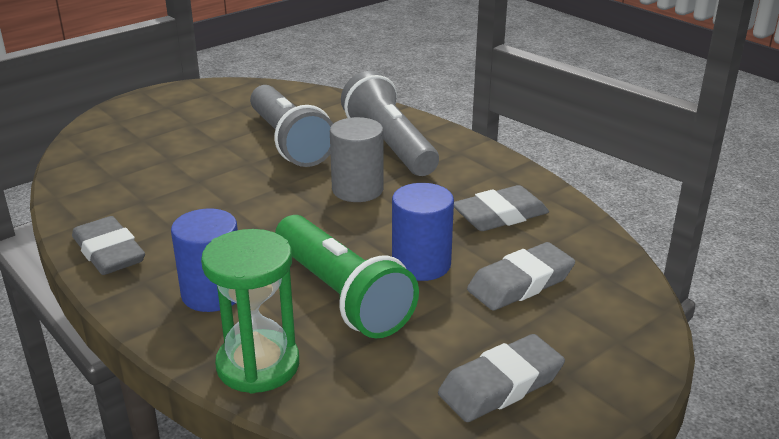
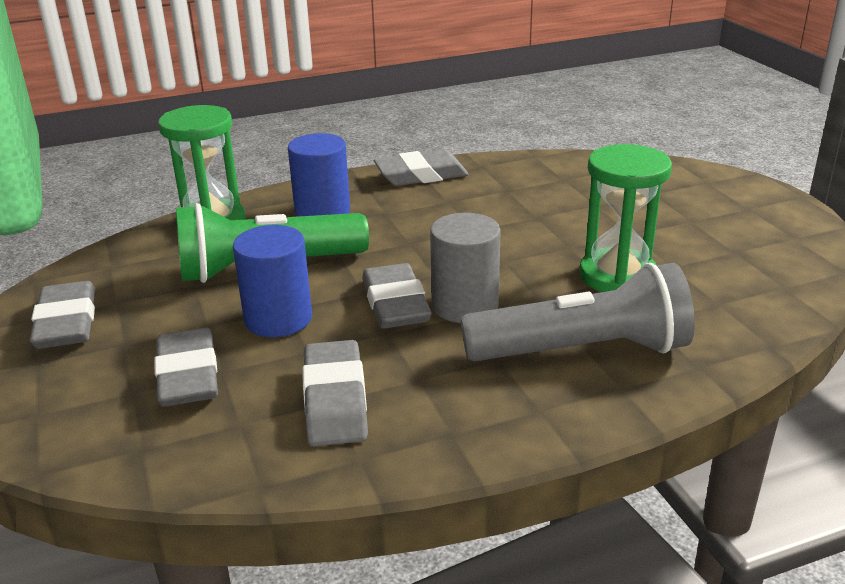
camera: 110 degrees right, 0 degrees up
(289, 142) = (617, 276): grey flashlight -> green hourglass
(370, 217) = (395, 304): none -> grey eraser

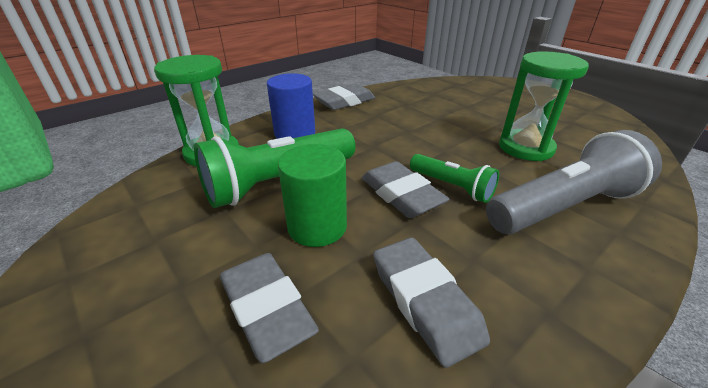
camera: 20 degrees left, 5 degrees up
(67, 323) = (108, 274): grey eraser -> none
(278, 319) = (317, 226): blue cylinder -> green cylinder
(465, 306) = (451, 187): grey cylinder -> green flashlight

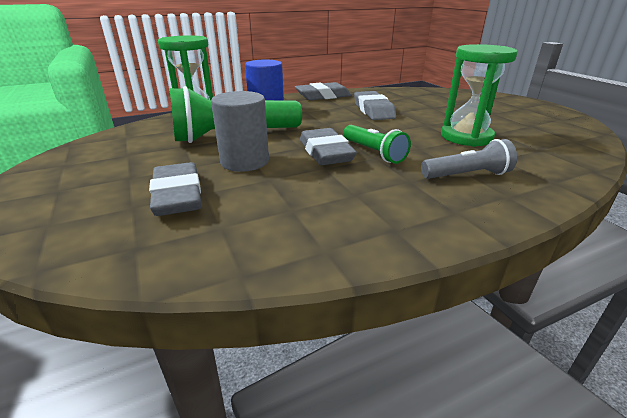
camera: 15 degrees right, 5 degrees down
(317, 226) = (244, 161): green cylinder -> grey cylinder
(425, 301) = (295, 209): grey eraser -> grey eraser (373, 110)
(563, 207) = (467, 175): grey flashlight -> grey flashlight, size x0.55

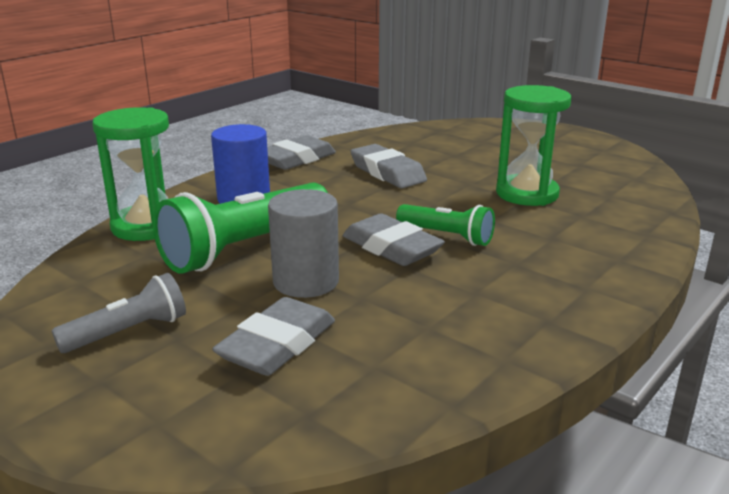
camera: 25 degrees left, 5 degrees down
(178, 195) = (277, 345): grey eraser -> grey eraser turned 75 degrees clockwise
(467, 175) = (565, 244): grey flashlight -> grey flashlight (128, 332)

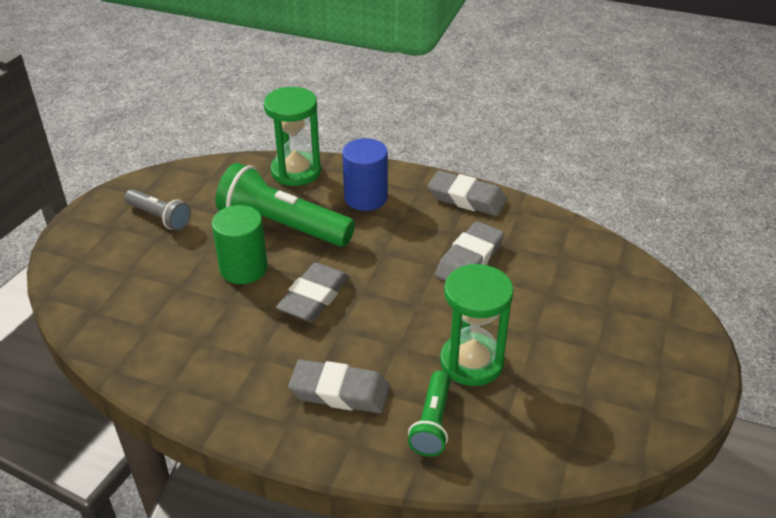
camera: 70 degrees right, 15 degrees up
(277, 345) = (161, 279): grey eraser -> grey eraser (339, 392)
(306, 281) = (243, 268): grey cylinder -> green cylinder
(446, 236) = (349, 324): green flashlight -> green flashlight (432, 422)

